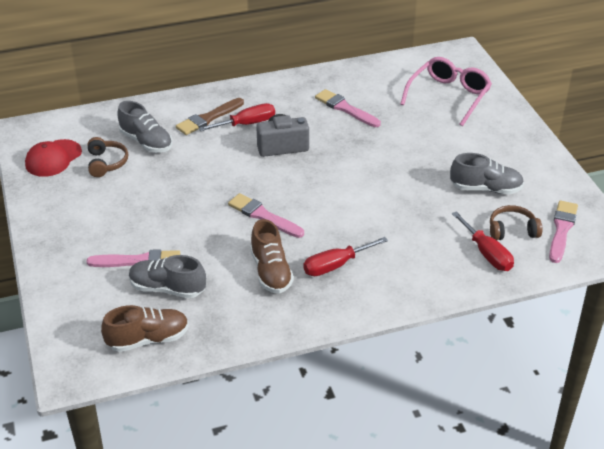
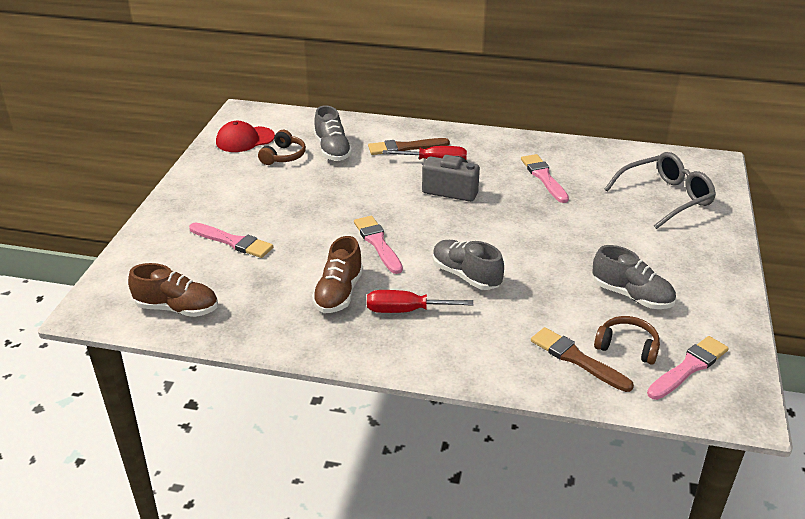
camera: 30 degrees right, 5 degrees down
(167, 288) = (234, 273): grey shoe -> grey shoe (466, 276)
(448, 96) = (664, 198): pink glasses -> grey glasses
(487, 253) = (577, 359): red screwdriver -> brown brush

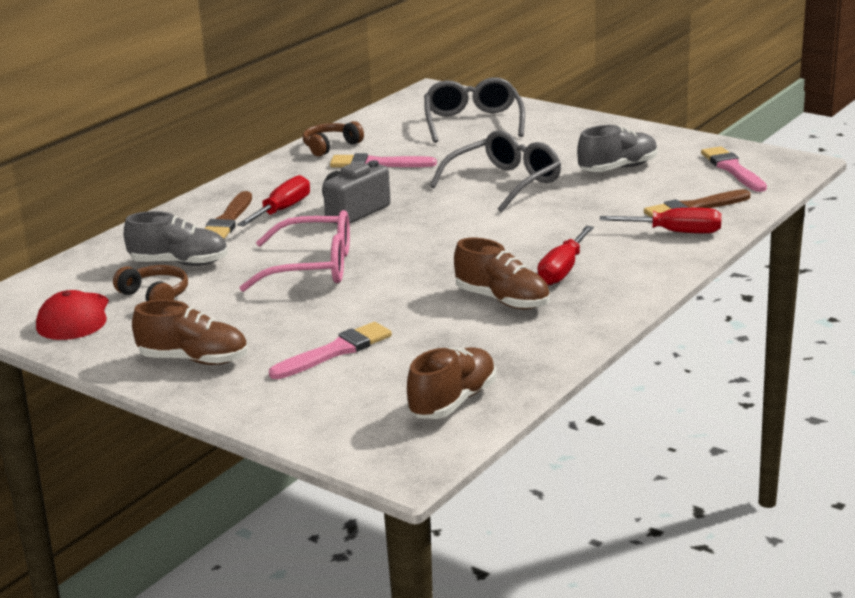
camera: 65 degrees left, 10 degrees down
(205, 194) = (194, 360): none -> brown shoe
(351, 199) = (311, 267): none -> pink glasses
(378, 243) = (422, 266): pink brush -> none
(466, 276) = (525, 232): grey shoe -> none
(516, 358) = (676, 232): none -> red screwdriver
(551, 243) = (503, 183): none -> grey glasses
(627, 347) = (690, 185): brown headphones -> brown headphones (331, 146)

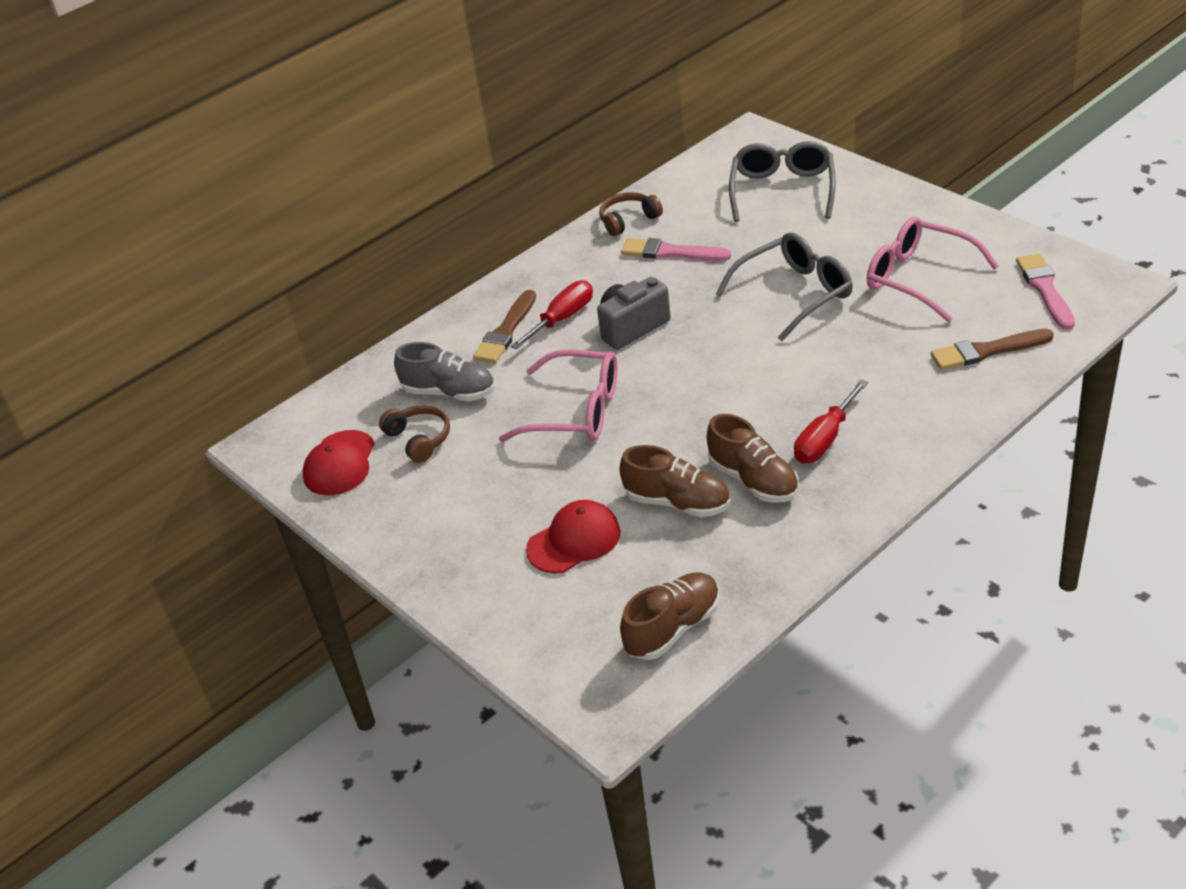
camera: 15 degrees right, 15 degrees up
(194, 360) = (439, 538): brown shoe -> brown shoe (678, 502)
(335, 351) = (574, 540): pink brush -> red cap
(618, 168) = (920, 278): grey shoe -> pink glasses
(676, 232) = (958, 389): red screwdriver -> none

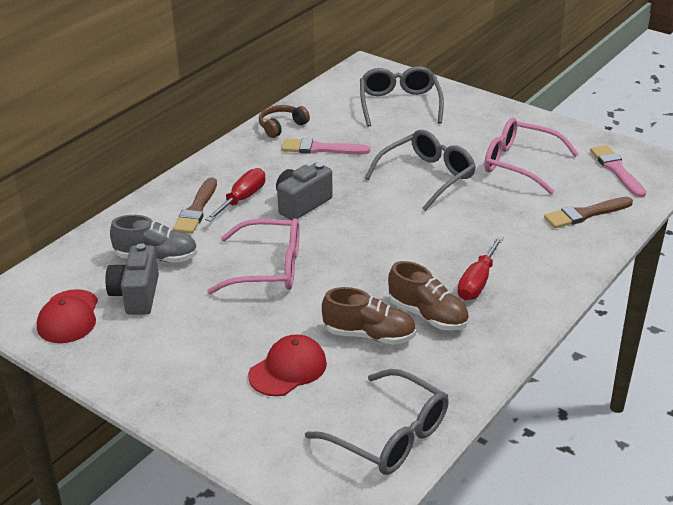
camera: 15 degrees left, 5 degrees down
(419, 439) = (136, 295): brown headphones -> grey camera
(673, 628) = (388, 435): brown shoe -> grey glasses

